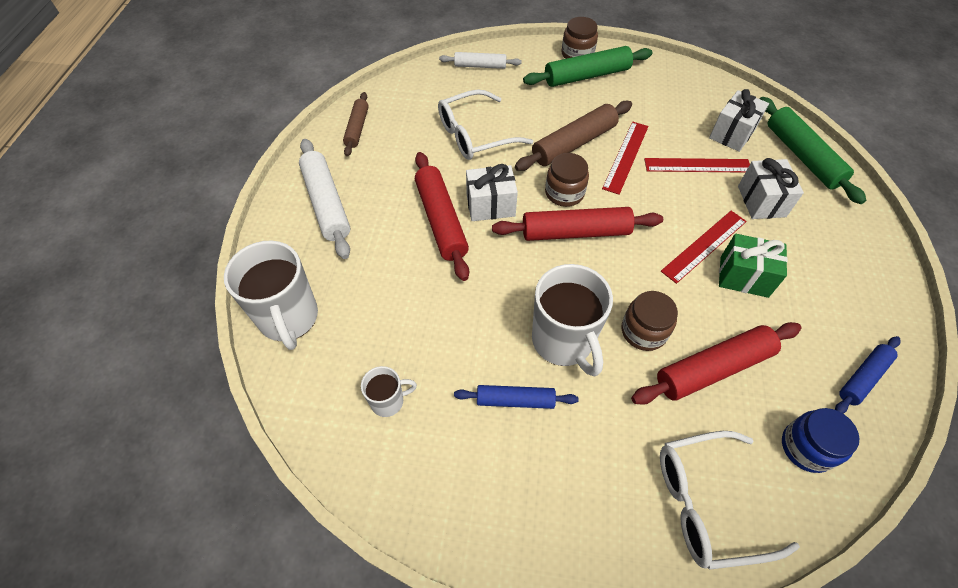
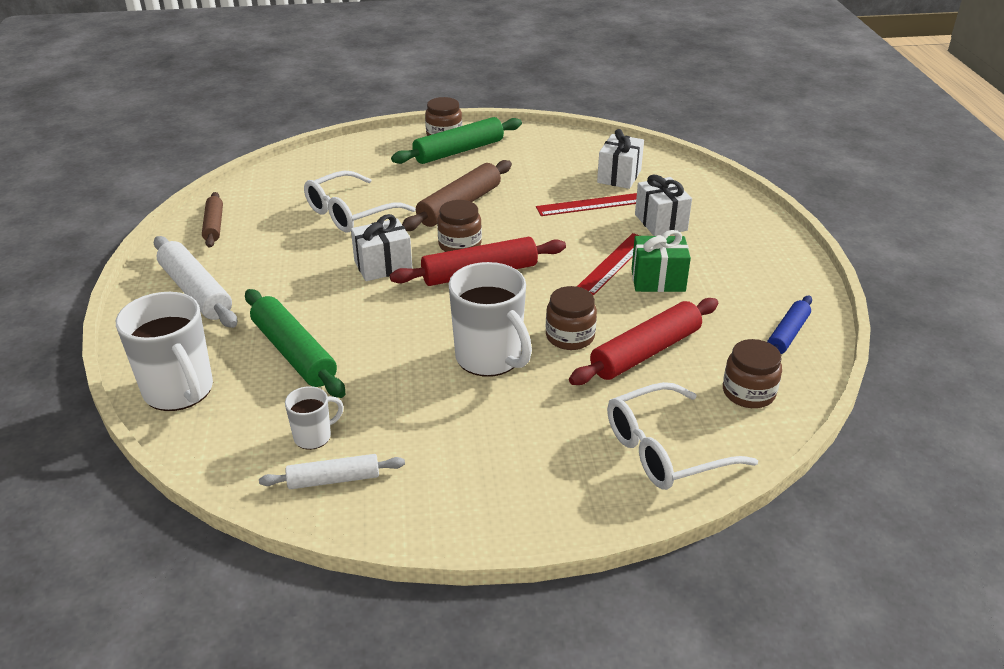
camera: 15 degrees left, 20 degrees down
(441, 220) = (332, 286): red rolling pin -> none
(480, 66) = (340, 157): white rolling pin -> white rolling pin (334, 479)
(515, 400) = (451, 411): blue rolling pin -> none
(626, 156) = (516, 208): red ruler -> none
(802, 156) = (691, 184): green rolling pin -> green rolling pin (294, 353)
(806, 447) = (748, 392): blue jar -> brown jar

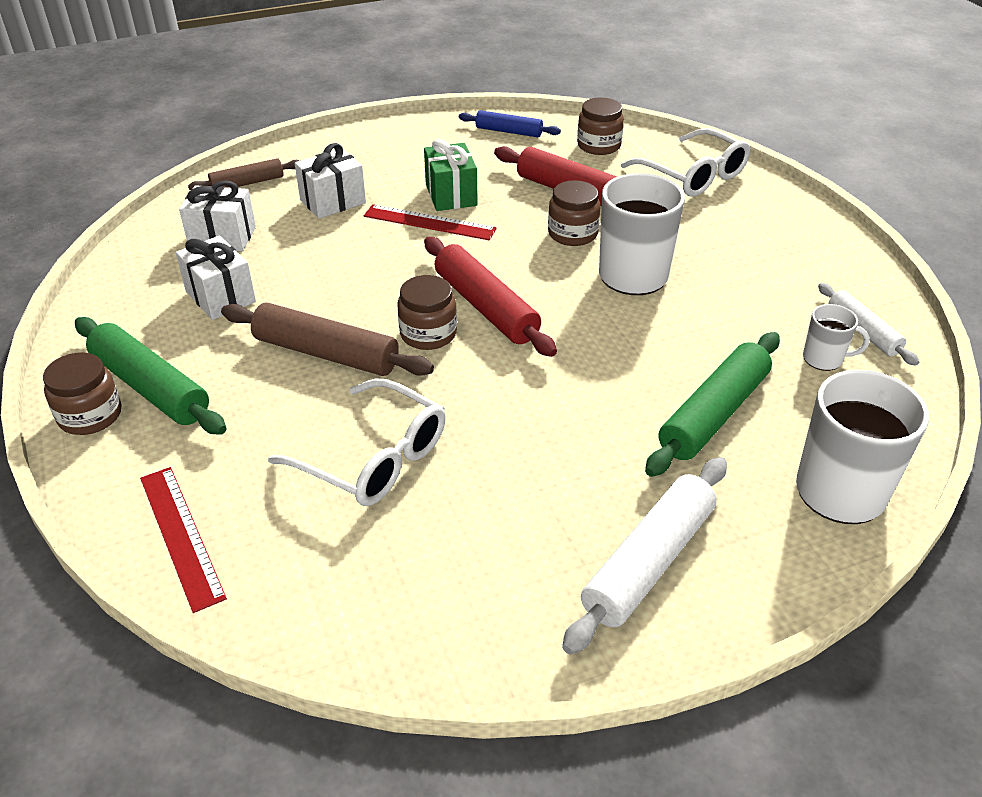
camera: 105 degrees left, 5 degrees up
(214, 225) = (460, 621): brown rolling pin -> brown rolling pin (247, 183)
(314, 436) = (824, 359): white mug -> white mug turned 150 degrees clockwise
(383, 266) = (502, 388): white gift -> white gift (220, 297)
(591, 204) = (301, 250): red ruler -> red ruler (181, 535)

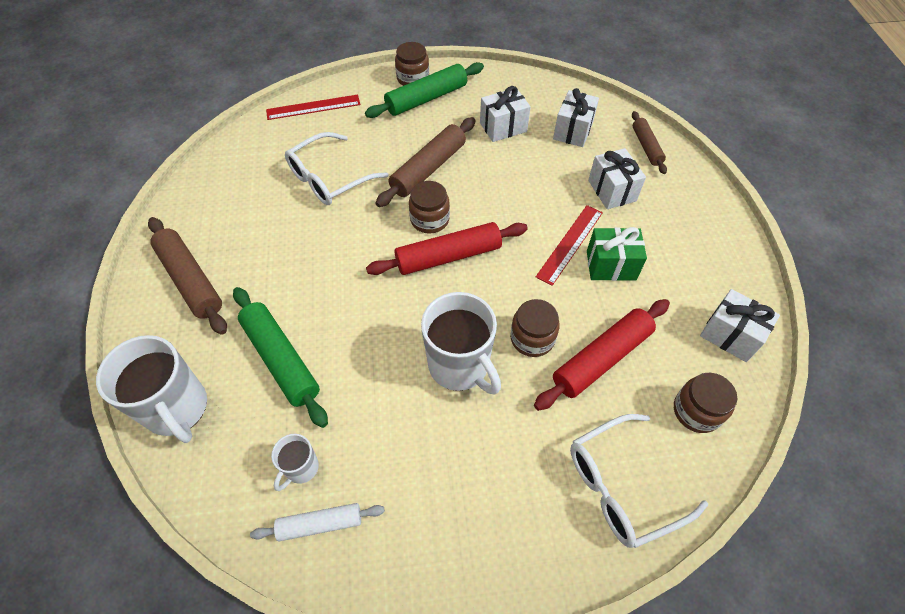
camera: 105 degrees right, 15 degrees up
(508, 131) = (730, 335): blue rolling pin -> white gift
(648, 562) = (191, 280): white rolling pin -> brown rolling pin

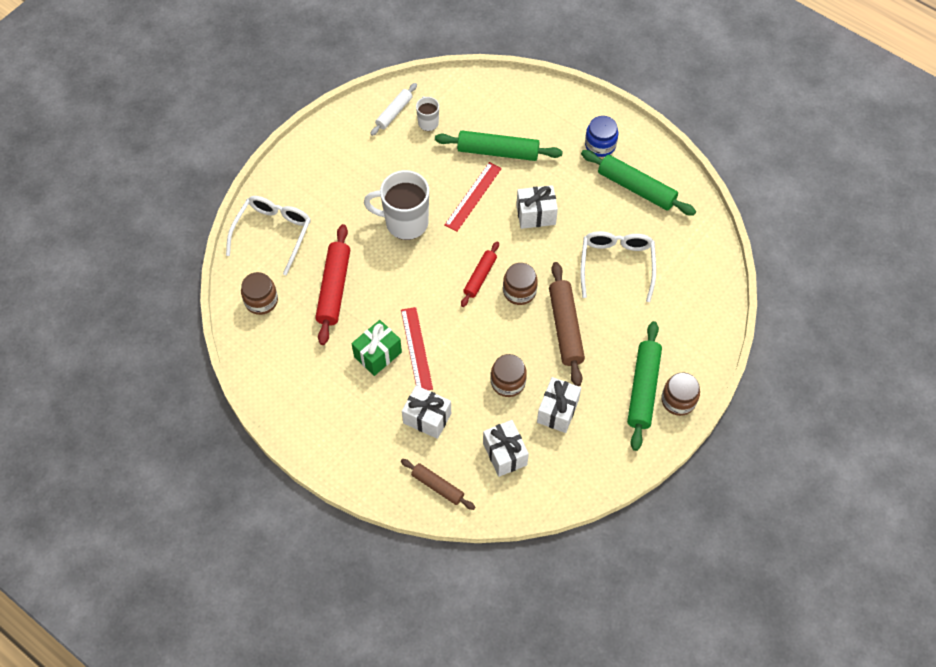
camera: 135 degrees right, 5 degrees up
(177, 409) = (515, 96): white mug -> none
(191, 280) = (600, 145): brown rolling pin -> blue jar
(225, 219) = (636, 188): none -> green rolling pin
(313, 107) = (707, 308): red ruler -> red ruler (473, 196)
(448, 256) = (480, 277): red rolling pin -> red rolling pin, size x0.61
(532, 338) = (382, 268): brown jar -> brown jar (508, 382)
(730, 335) = (271, 364): white gift -> white gift (536, 215)

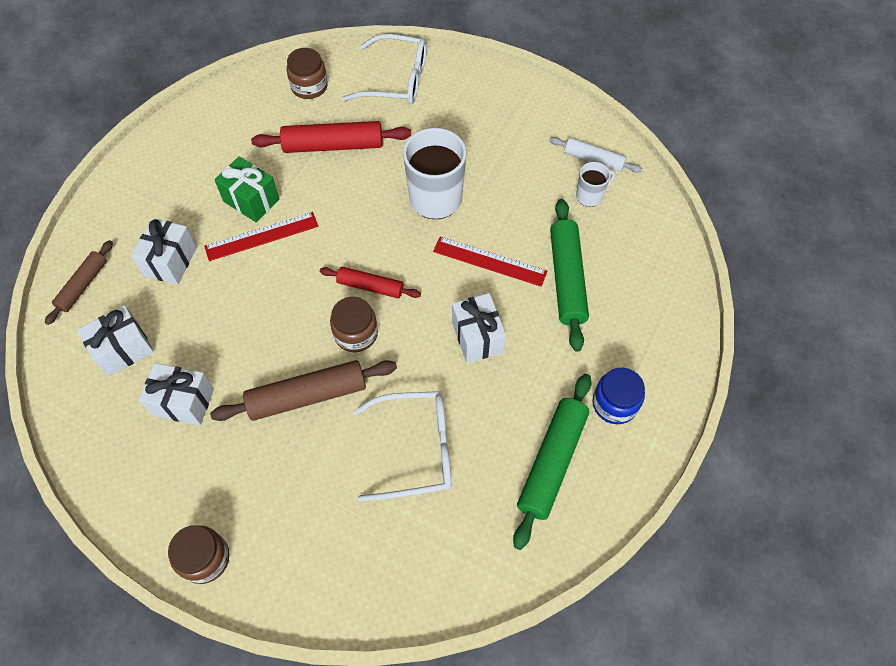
camera: 80 degrees right, 0 degrees up
(508, 382) = (222, 339): brown jar -> none
(643, 389) = (220, 507): green rolling pin -> none

